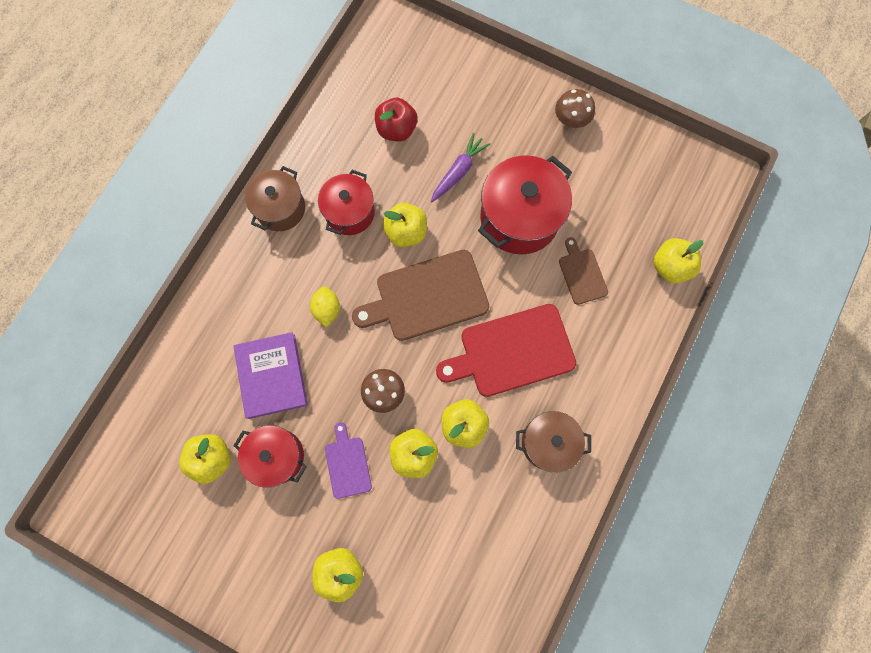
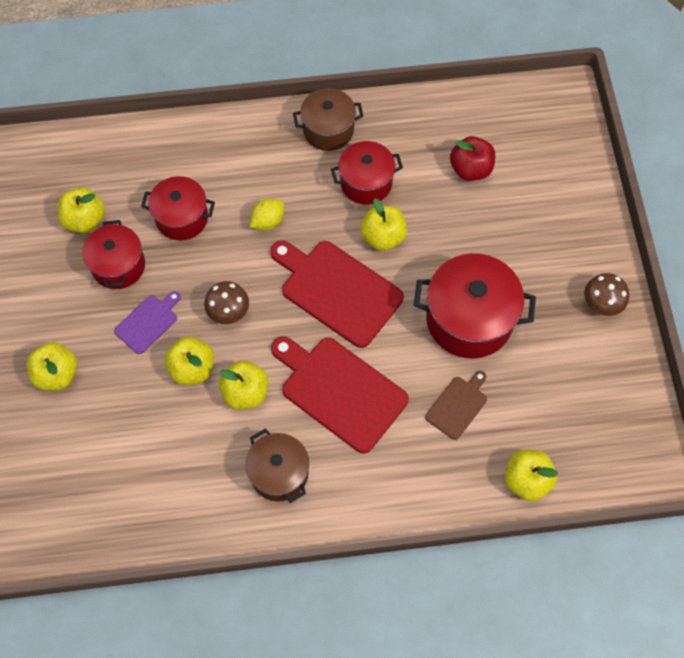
camera: 55 degrees right, 10 degrees down
(272, 376) = (182, 218): purple book -> red pot
(427, 297) = (337, 290): brown cutting board -> red cutting board
(458, 172) = (472, 242): purple carrot -> none

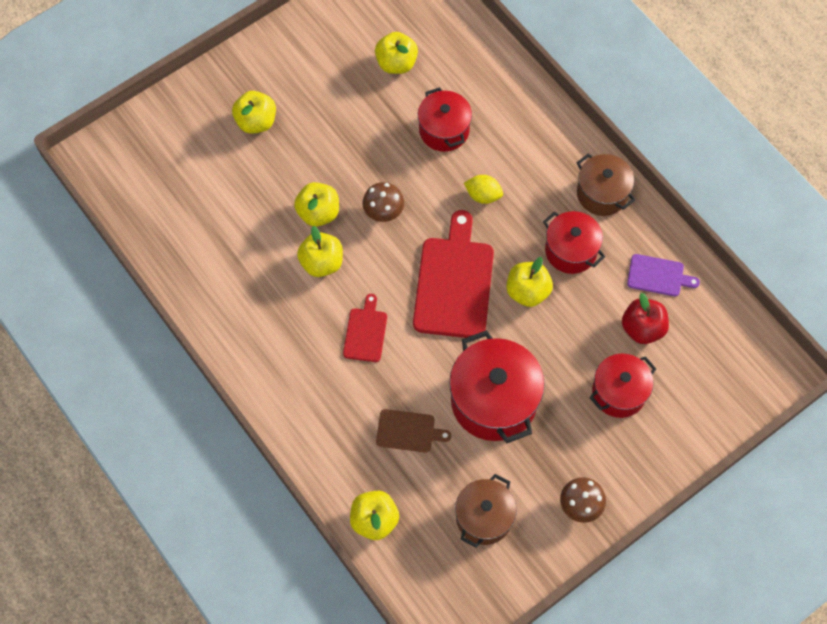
camera: 60 degrees right, 0 degrees up
(118, 265) = (372, 110): red pot -> red pot (618, 392)
(148, 322) = (338, 159): purple cutting board -> purple cutting board (658, 276)
(279, 473) = (269, 324): brown pot -> brown pot (484, 517)
(339, 391) = (365, 332): red cutting board -> red cutting board, size x0.52

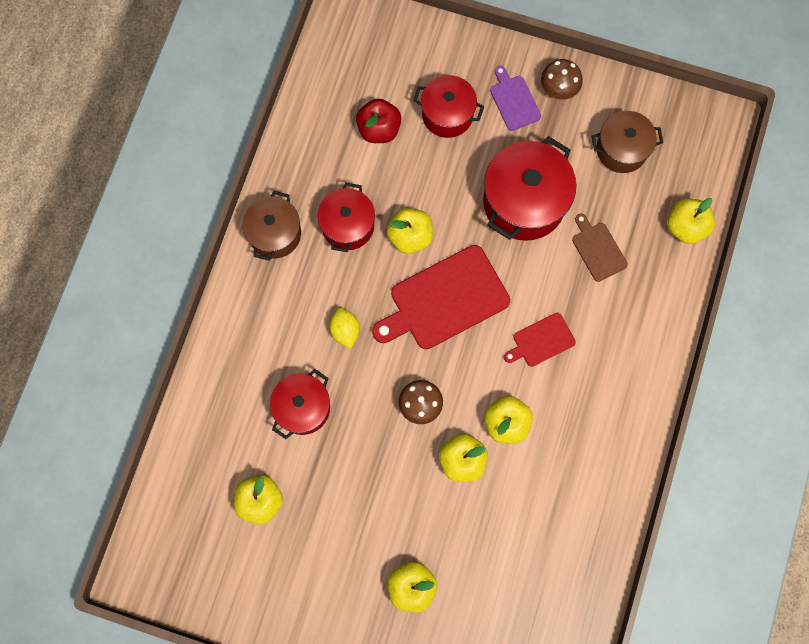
camera: 125 degrees left, 10 degrees up
(658, 276) = (322, 144): purple cutting board -> purple cutting board (514, 100)

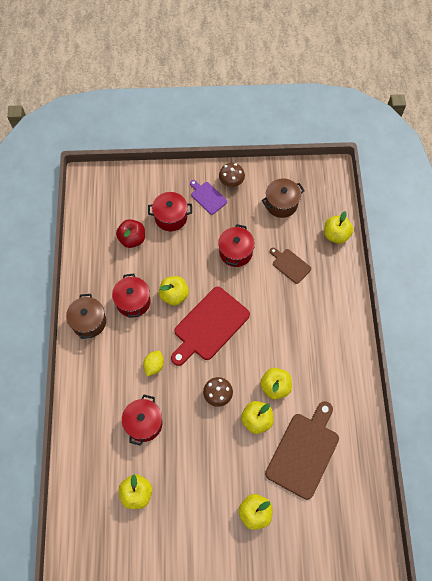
camera: 20 degrees left, 10 degrees down
(345, 330) = (154, 366): yellow lemon -> yellow lemon turned 60 degrees clockwise
(512, 529) = (304, 452): none -> brown cutting board
(524, 202) = (235, 252): red pot -> red pot, size x0.63
(541, 341) = (277, 330): red cutting board -> none

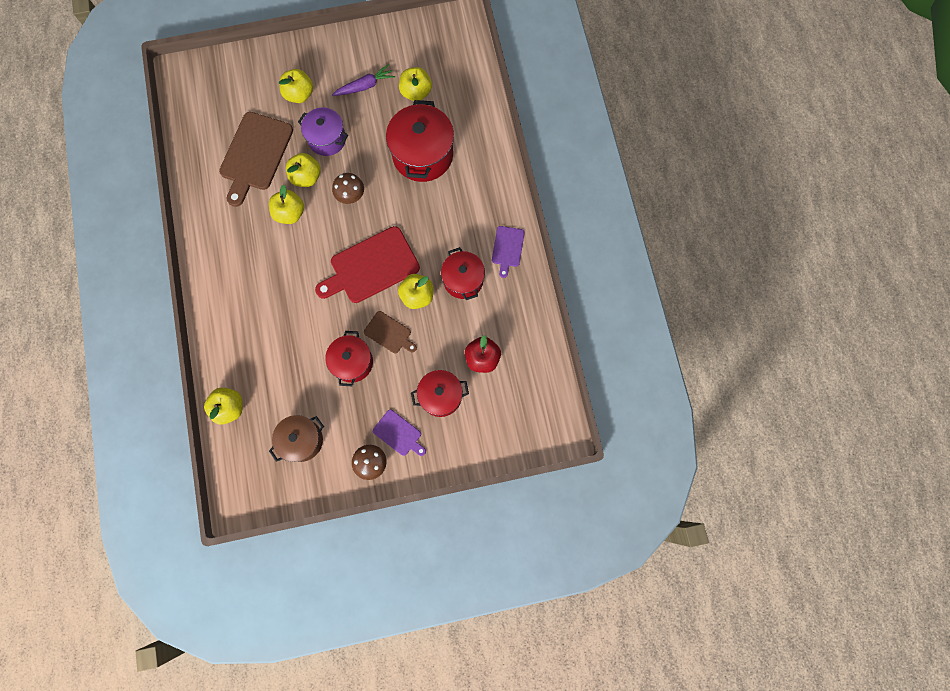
camera: 170 degrees right, 10 degrees up
(89, 322) = (507, 248): brown pot -> purple cutting board
(144, 423) = (423, 155): red pot -> red pot, size x1.58
(154, 366) = (424, 213): yellow lemon -> none
(187, 510) = (365, 86): none -> purple carrot
(209, 326) = (371, 267): red cutting board -> red cutting board turned 150 degrees counterclockwise
(232, 456) = (327, 139): none -> purple pot
(290, 265) = (284, 357): brown cutting board -> brown cutting board (389, 333)

